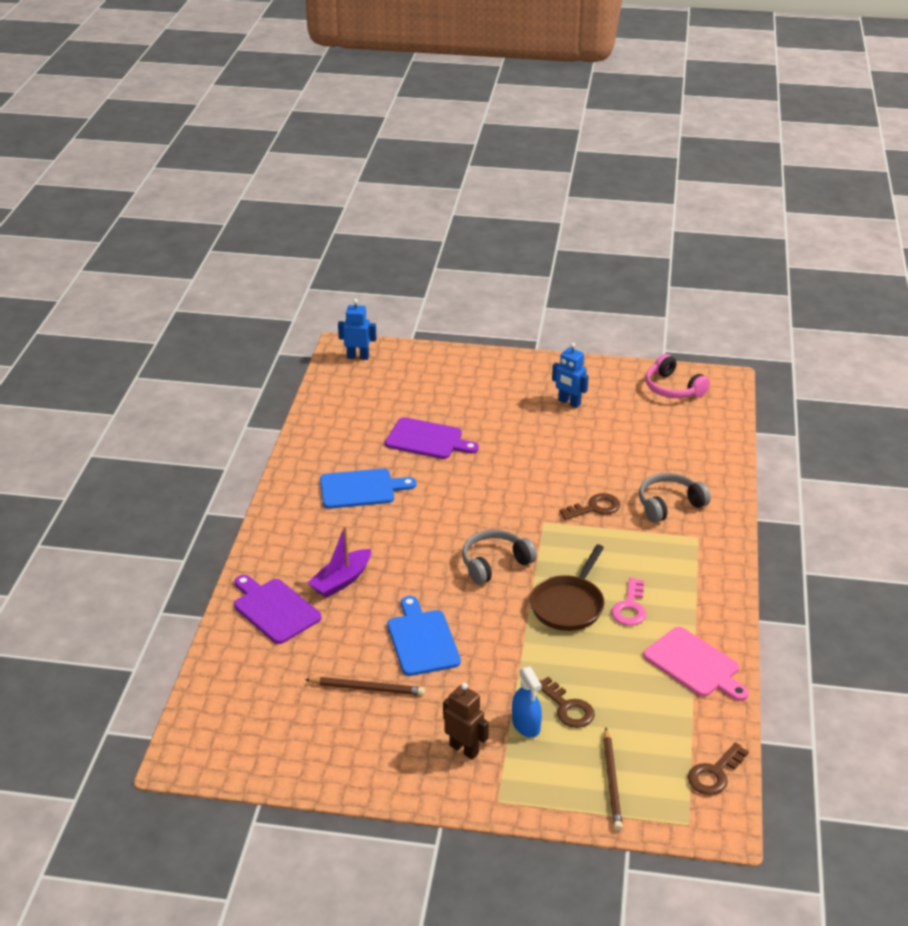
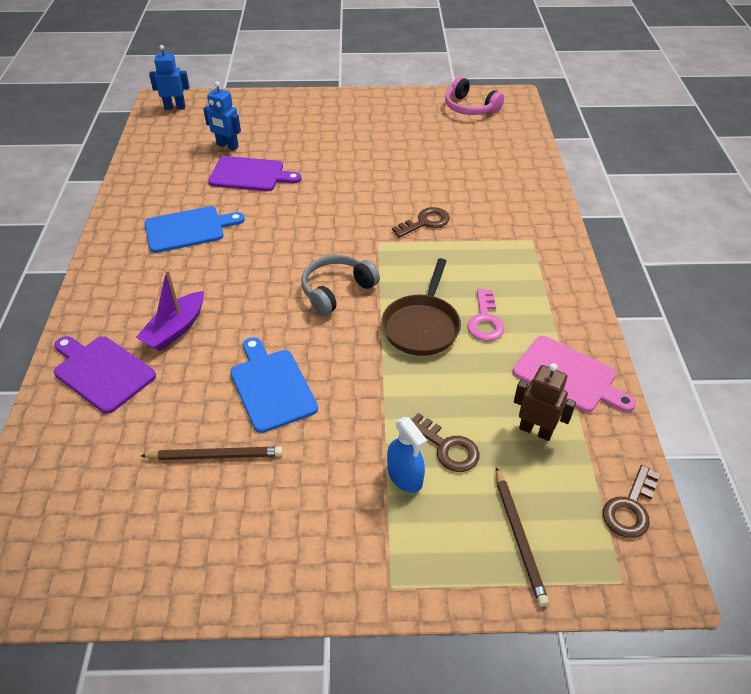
camera: 10 degrees left, 10 degrees up
(464, 749) = (339, 520): brown robot -> brown robot (535, 430)
(569, 402) = (379, 128): blue robot -> blue robot (227, 146)
(669, 505) = (495, 211): grey headphones -> none

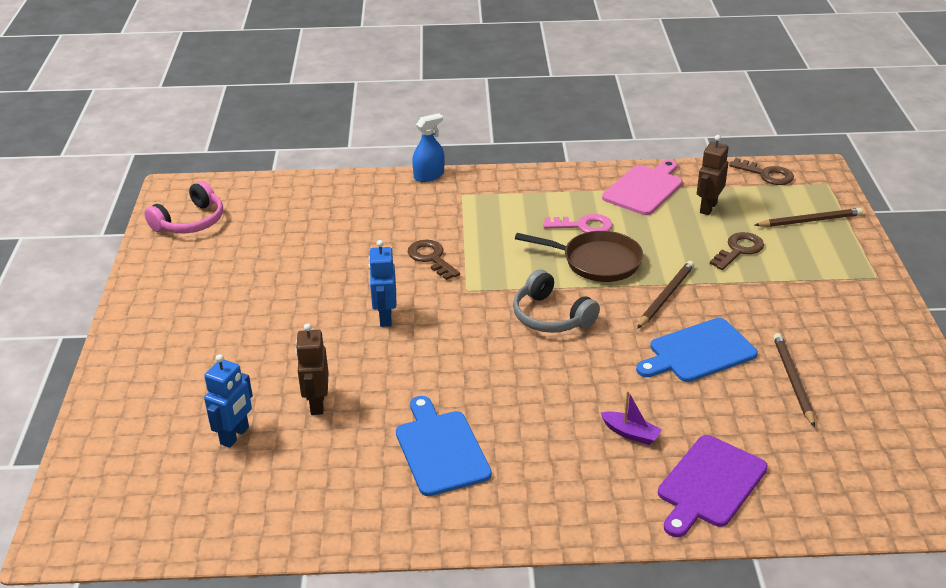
camera: 90 degrees left, 10 degrees down
(175, 107) = (92, 516): blue robot -> blue robot (385, 317)
(175, 329) = (630, 433): purple boat -> purple boat, size x0.63
(250, 175) = (317, 404): purple cutting board -> brown robot
(362, 372) = (666, 296): none -> brown pencil
(405, 476) = (775, 271): blue spray bottle -> blue spray bottle (429, 175)

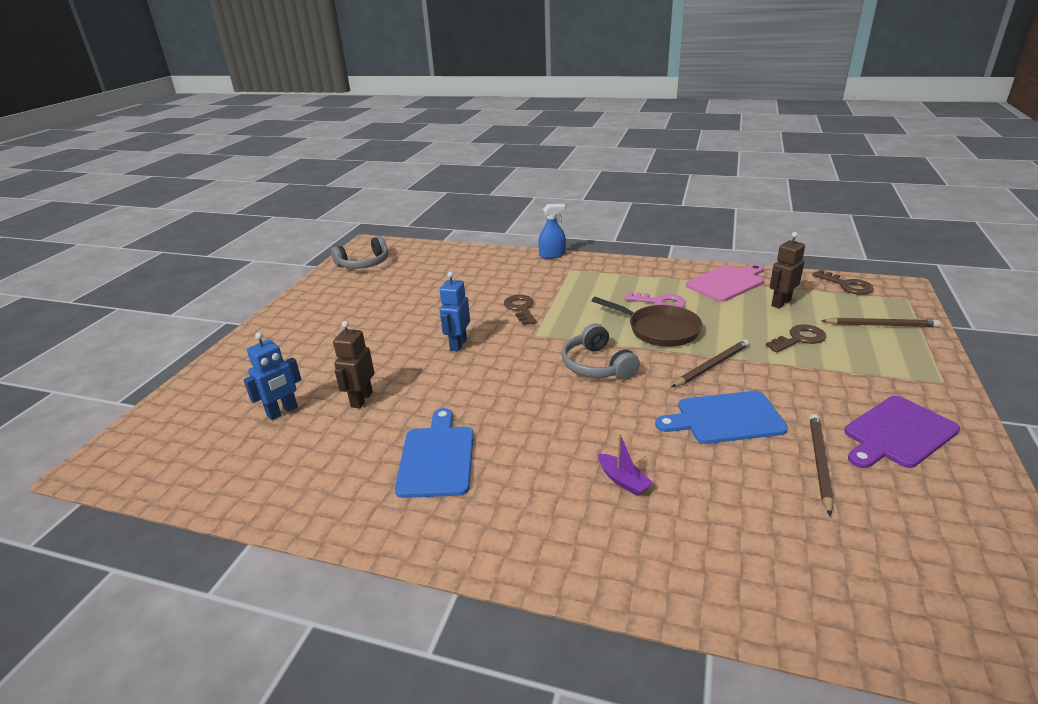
camera: 20 degrees right, 5 degrees down
(190, 222) = (364, 264): pink headphones -> grey headphones
(710, 484) = (686, 552): purple cutting board -> purple cutting board (898, 433)

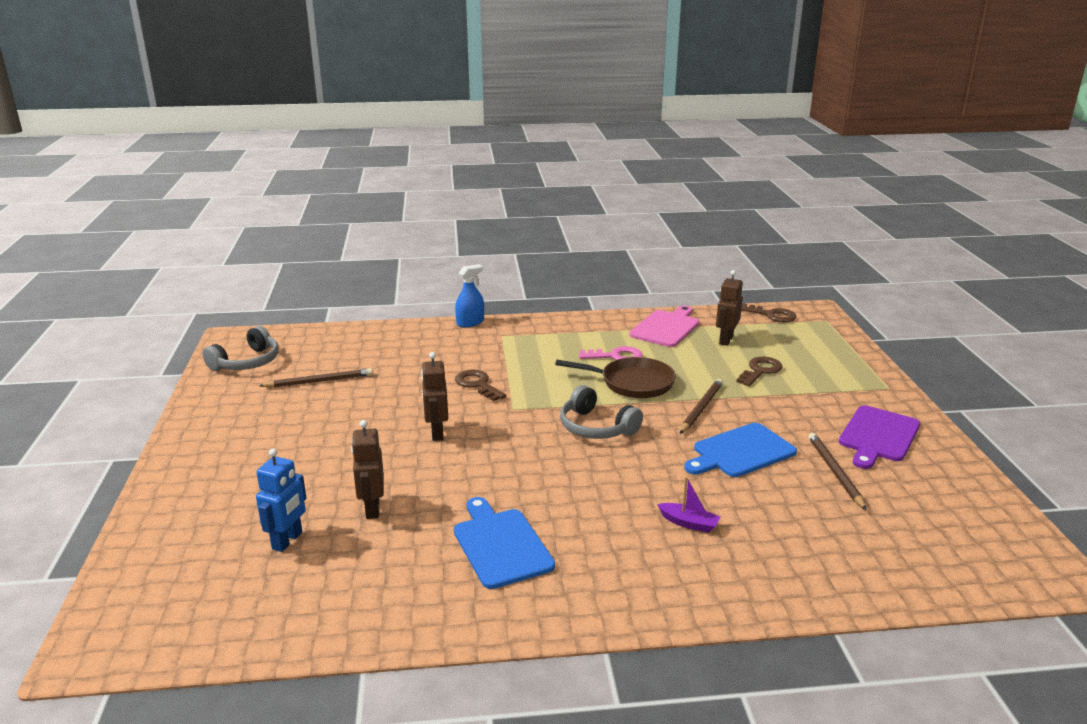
camera: 25 degrees left, 5 degrees down
(458, 344) = (436, 433): blue robot -> brown robot
(881, 325) = (818, 347): brown pencil -> brown pencil (319, 381)

